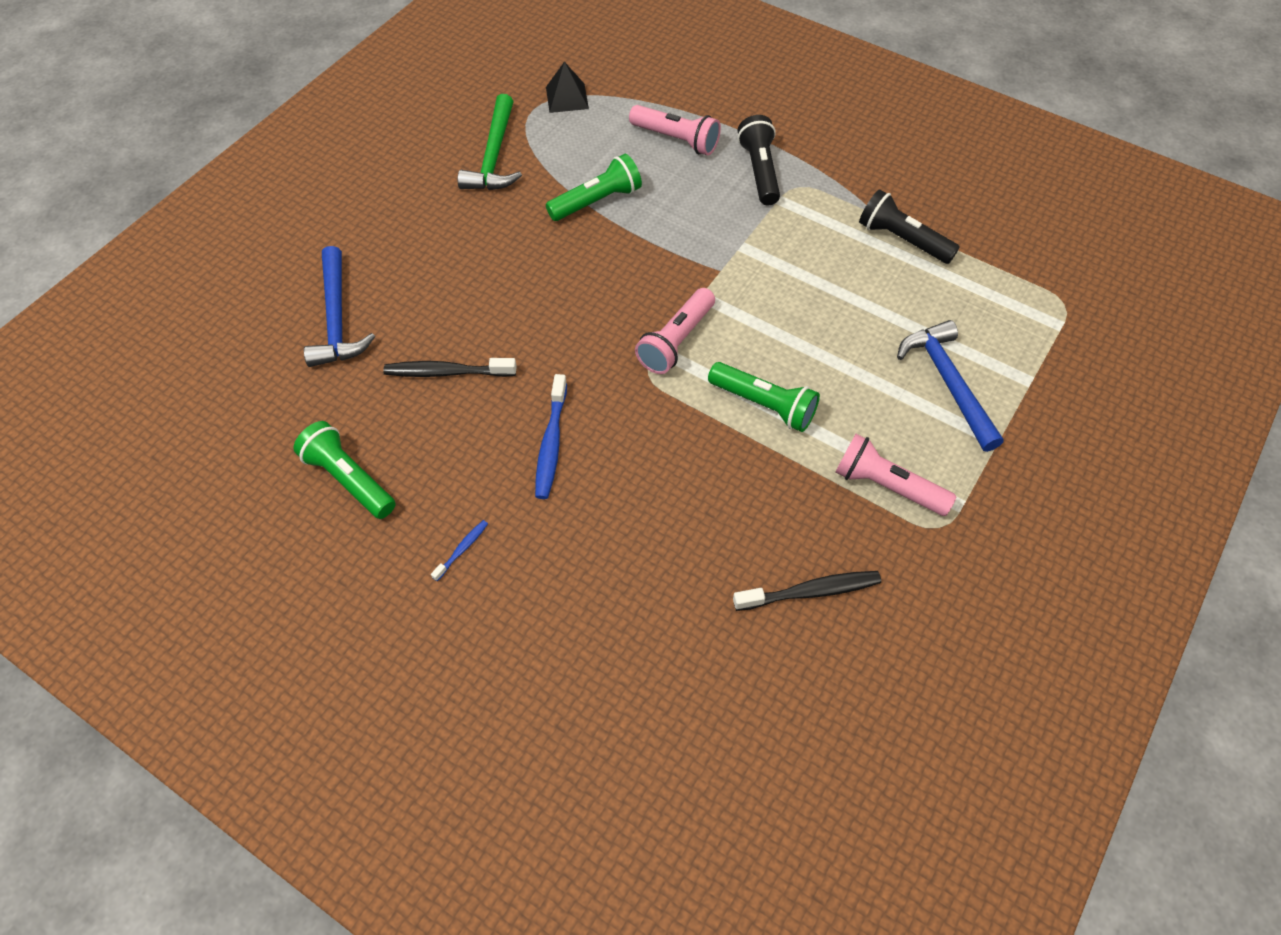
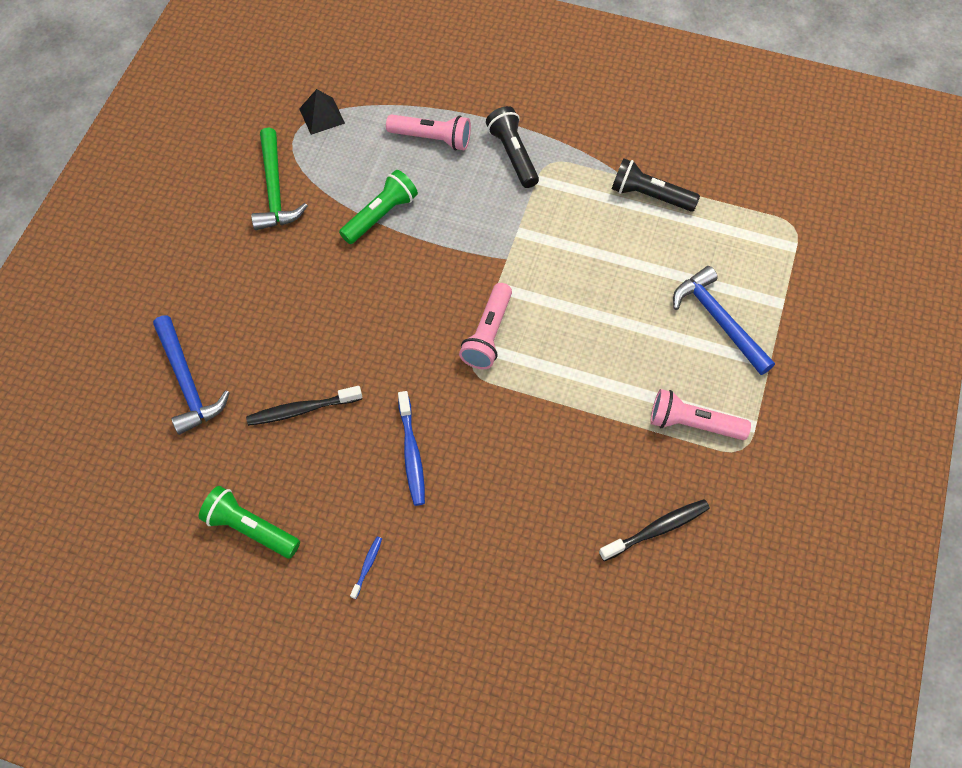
camera: 15 degrees left, 5 degrees up
(764, 405) = (576, 375): green flashlight -> none

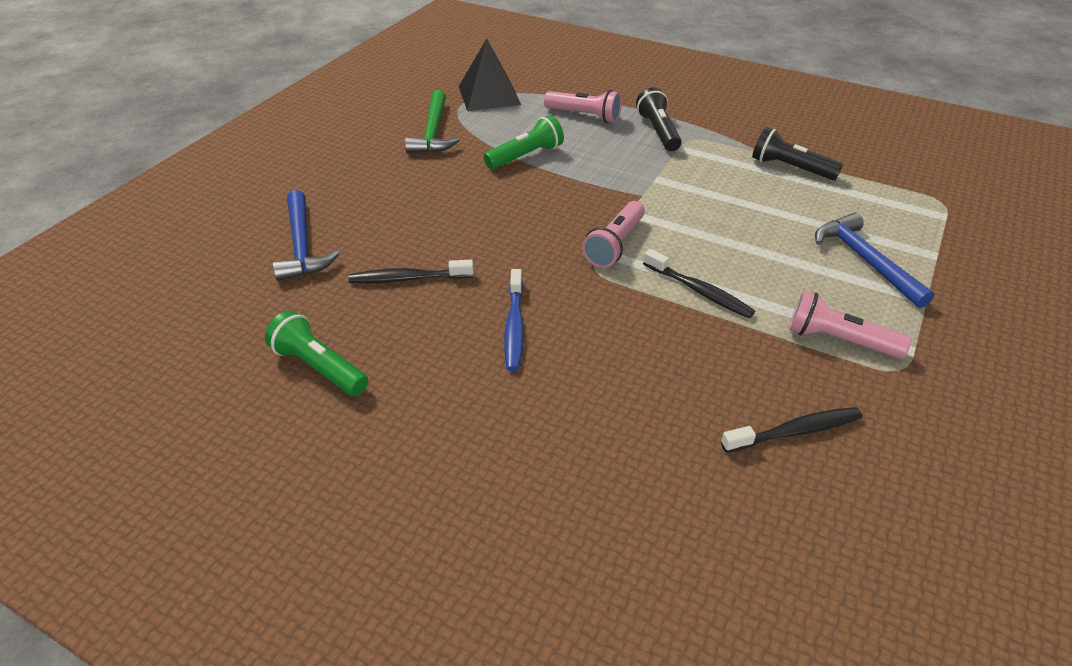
camera: 10 degrees right, 20 degrees down
(322, 116) = (489, 95): black pyramid -> black pyramid, size x1.67
(367, 566) = (438, 419): blue toothbrush -> none
(571, 383) = (699, 291): none -> black toothbrush

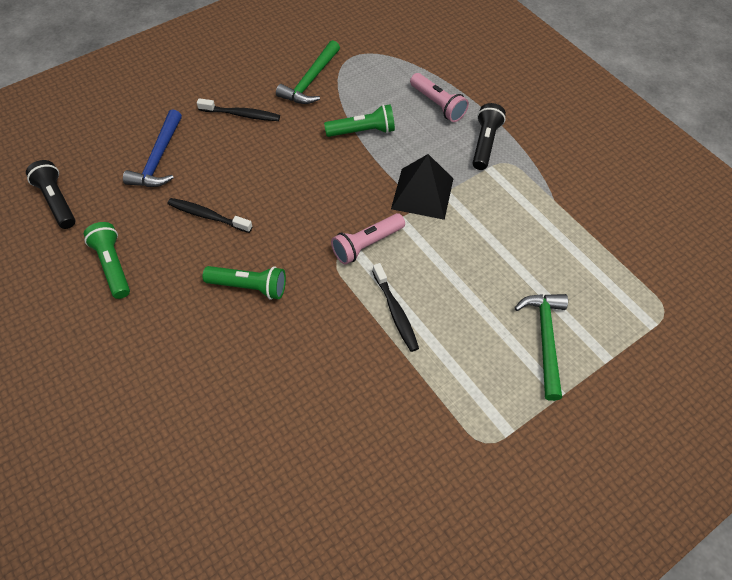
camera: 25 degrees right, 15 degrees up
(489, 95) = (378, 55): black pyramid -> black pyramid (422, 193)
(514, 327) = (249, 287): blue toothbrush -> green flashlight
(790, 168) = (564, 224): black flashlight -> black flashlight (57, 201)
(795, 431) = (369, 454): black toothbrush -> black toothbrush (241, 115)
(839, 340) = (462, 399): pink flashlight -> none
(865, 260) = (545, 339): blue hammer -> green hammer

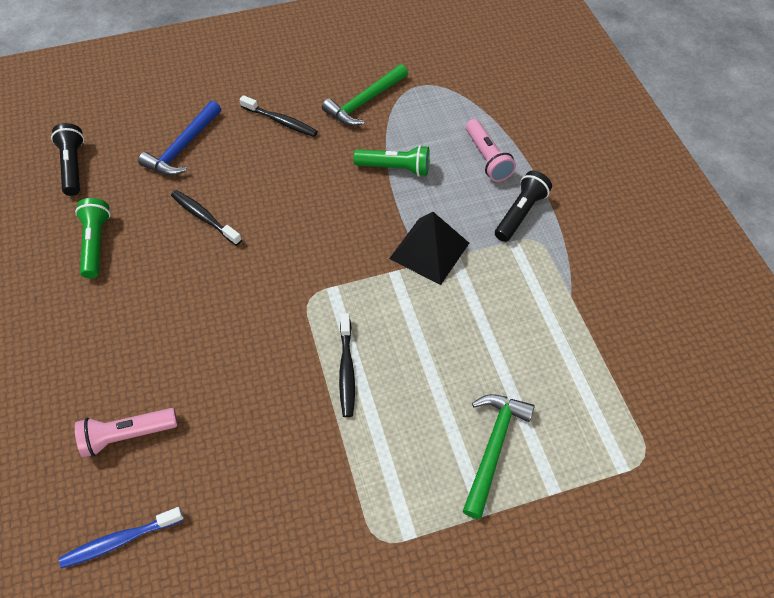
camera: 20 degrees right, 0 degrees up
(249, 287) = (213, 301): green flashlight -> none
(257, 519) = (120, 540): none -> blue toothbrush
(367, 244) = (348, 289): pink flashlight -> pink flashlight (128, 435)

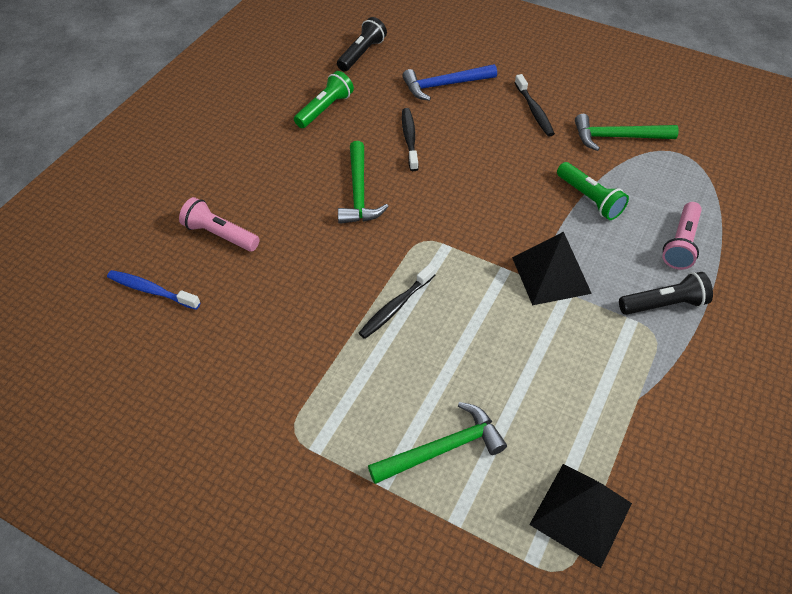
camera: 45 degrees right, 5 degrees down
(212, 298) = (359, 192): none -> green hammer
(617, 408) = (581, 513): none -> black pyramid

